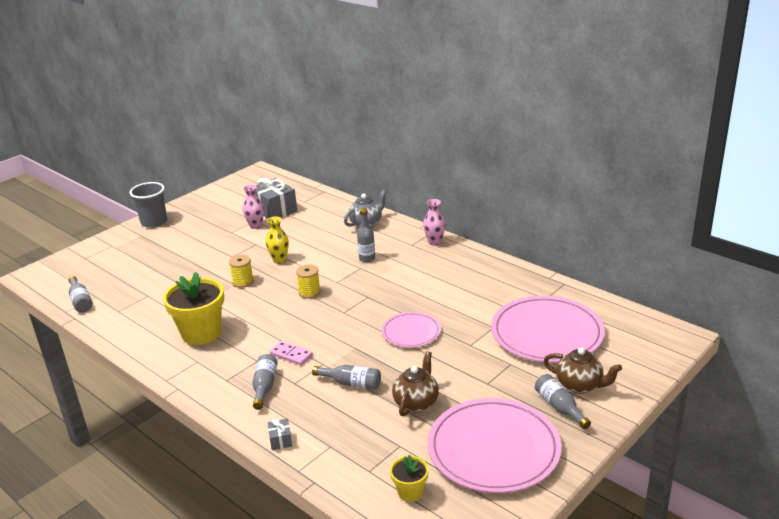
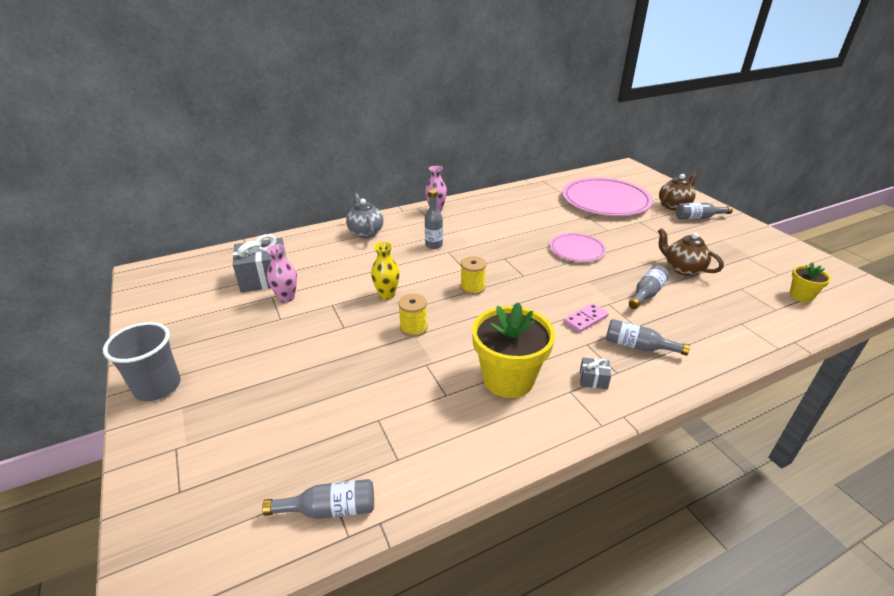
camera: 70 degrees left, 5 degrees up
(280, 440) = (731, 351): grey gift -> grey gift (593, 379)
(493, 449) = (746, 251): pink plate -> none

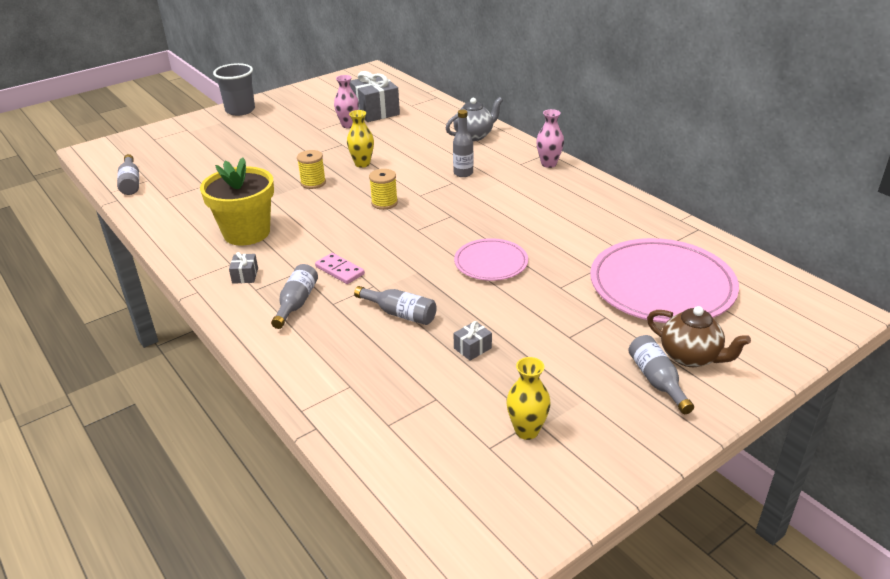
camera: 80 degrees right, 0 degrees up
(682, 269) = (472, 348): brown teapot -> grey gift
(758, 261) = (527, 431): none -> yellow vase
(801, 295) = (431, 460): yellow flower pot -> none

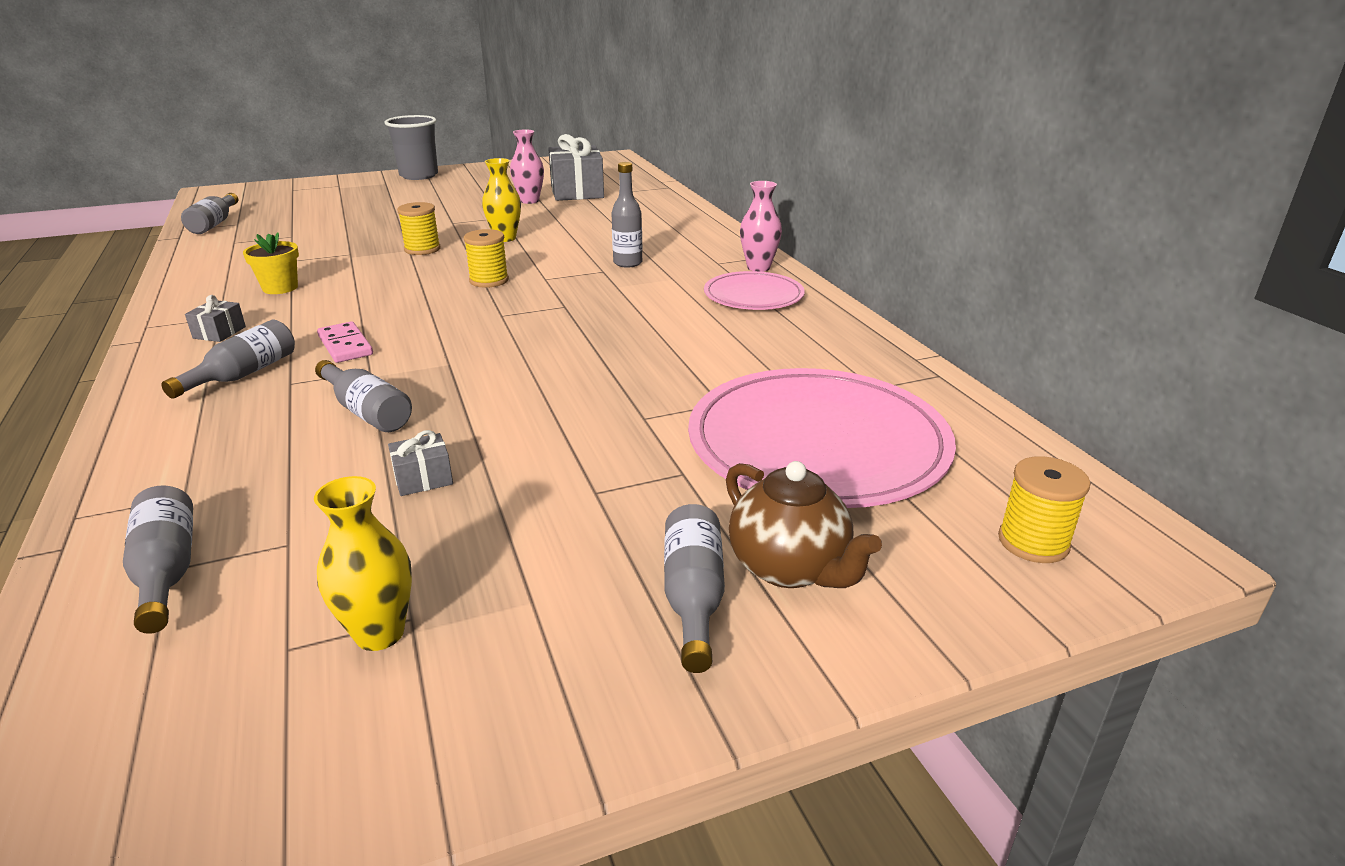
camera: 15 degrees right, 5 degrees down
(246, 233) = (280, 288): yellow flower pot -> yellow flower pot, size x0.50
(388, 426) = (167, 571): none -> grey bottle
(474, 136) = (681, 227): grey teapot -> none
(491, 263) = (566, 369): pink plate -> pink plate (753, 296)
(791, 320) = (1033, 542): none -> yellow spool

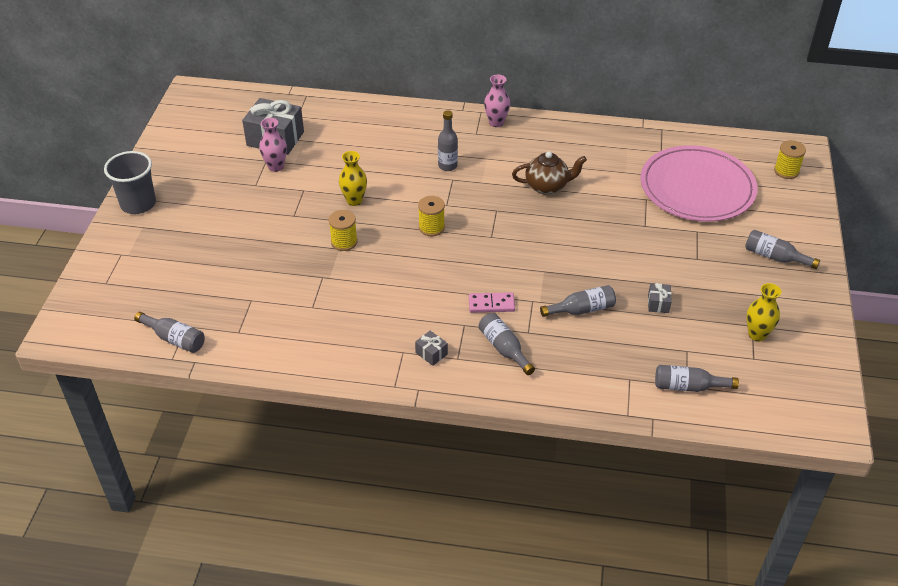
camera: 60 degrees left, 15 degrees up
(280, 288) = (369, 319): yellow flower pot -> none
(753, 296) = (535, 141): pink plate -> none
(790, 568) = (771, 229): brown teapot -> brown teapot (547, 186)

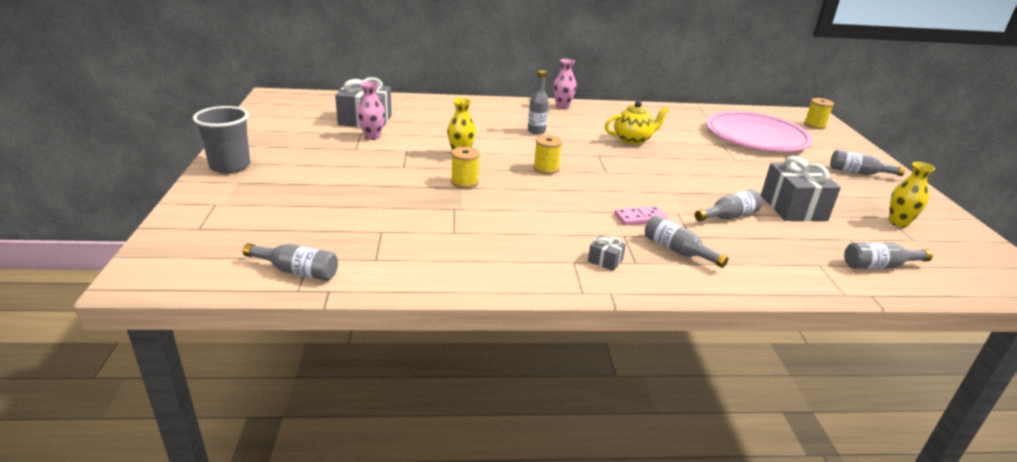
camera: 15 degrees left, 15 degrees down
(547, 186) = (633, 140): brown teapot -> yellow teapot
(658, 303) = (793, 208): grey gift -> grey gift, size x2.25

